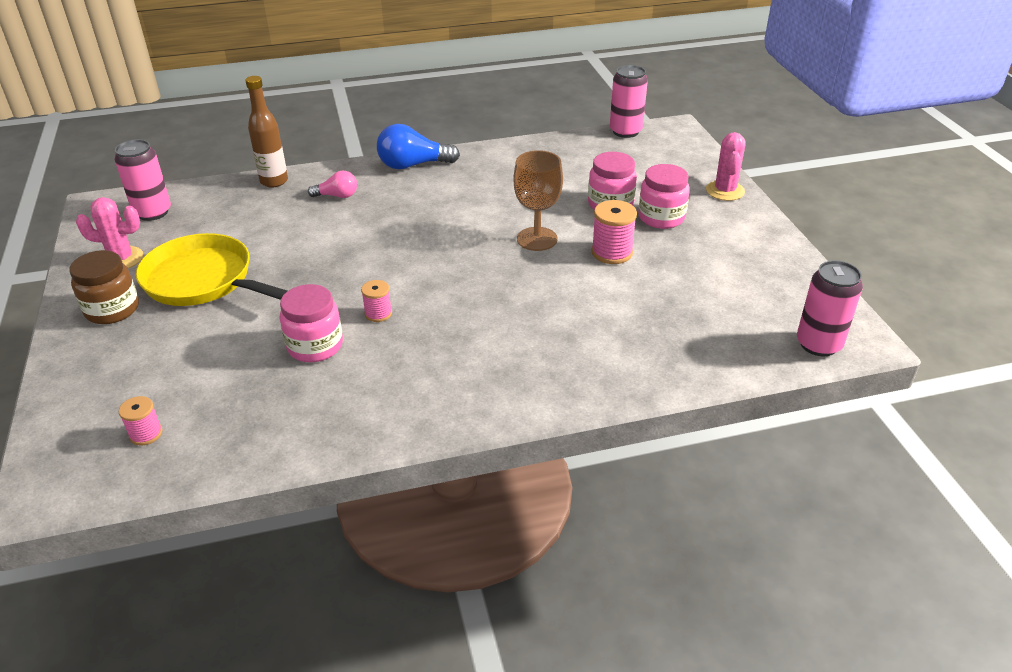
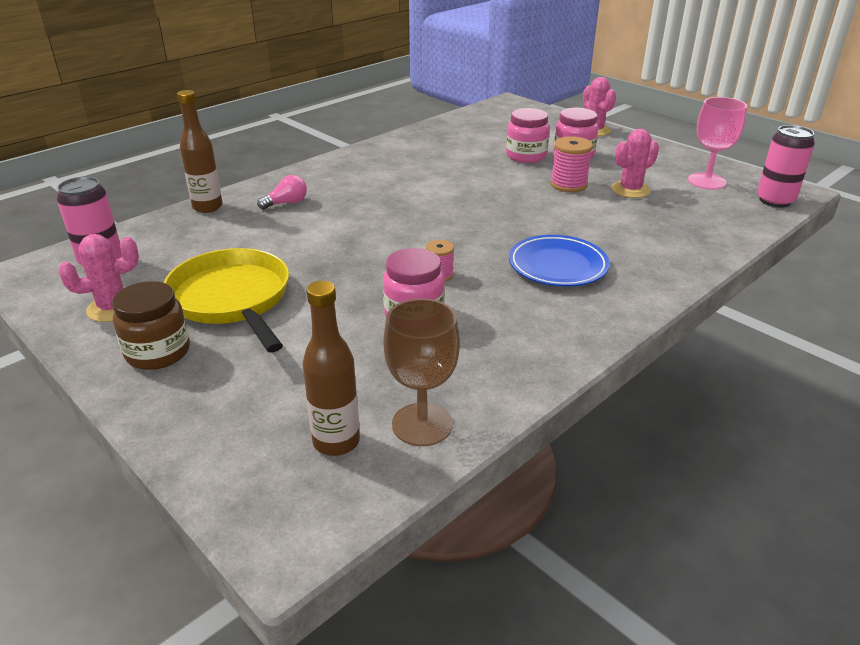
camera: 30 degrees left, 5 degrees down
(146, 434) = (336, 442): pink spool -> brown bottle
(203, 280) = (232, 299): yellow pan -> yellow pan turned 60 degrees clockwise
(413, 165) = (329, 167): blue light bulb -> none
(490, 341) = (557, 266): none -> blue plate
(537, 239) = (501, 190): brown goblet -> brown goblet (422, 424)
(625, 131) = (475, 110): pink can -> none
(669, 279) = (630, 190): none -> pink cactus
(770, 294) = (706, 181): none -> pink goblet

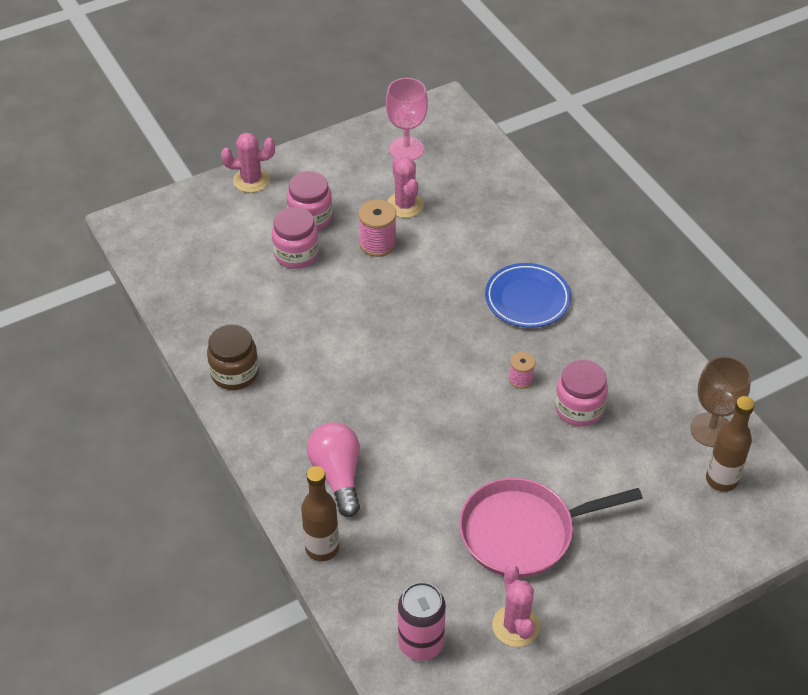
camera: 75 degrees left, 15 degrees up
(158, 352) = (595, 587): brown jar -> brown jar (235, 373)
(232, 299) = (523, 532): yellow pan -> pink pan
(286, 203) = (337, 475): pink light bulb -> pink light bulb, size x1.71
(775, 201) = (459, 125): pink can -> none

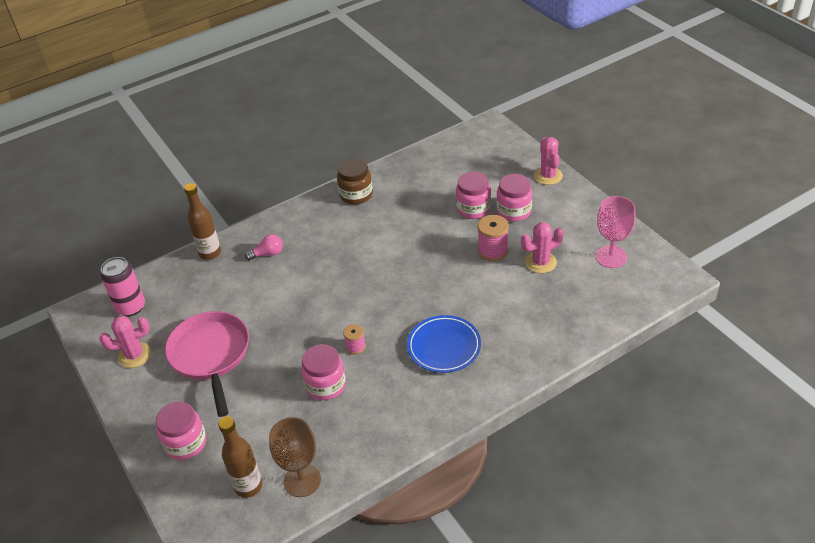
camera: 90 degrees right, 5 degrees down
(337, 475) = (268, 254): pink light bulb -> pink light bulb, size x0.58
(663, 548) = (186, 443): none -> pink jar

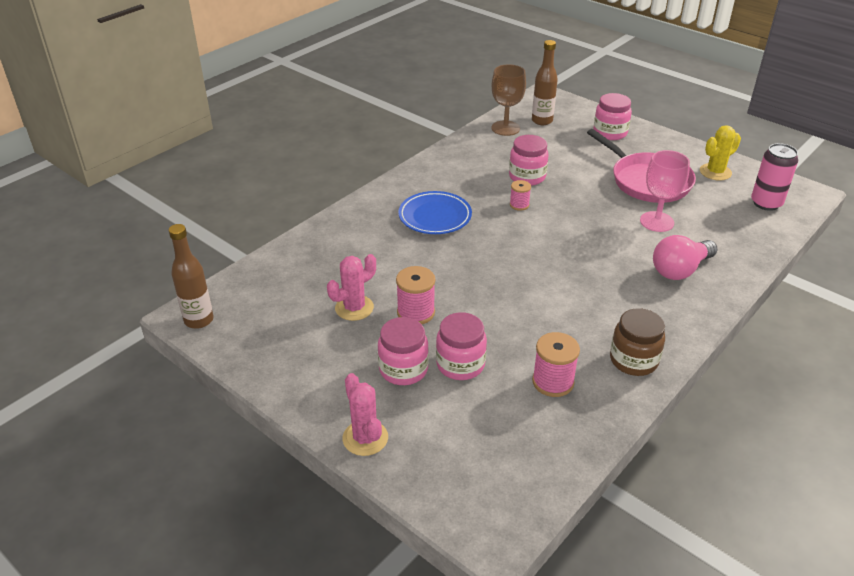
camera: 160 degrees right, 5 degrees down
(134, 355) = (715, 172): pink cactus -> yellow cactus
(210, 253) = (746, 261): brown bottle -> brown bottle (199, 320)
(268, 254) = (680, 270): pink light bulb -> pink light bulb, size x1.71
(417, 190) = (553, 382): none -> pink spool
(611, 257) = (268, 327): pink goblet -> pink goblet (657, 222)

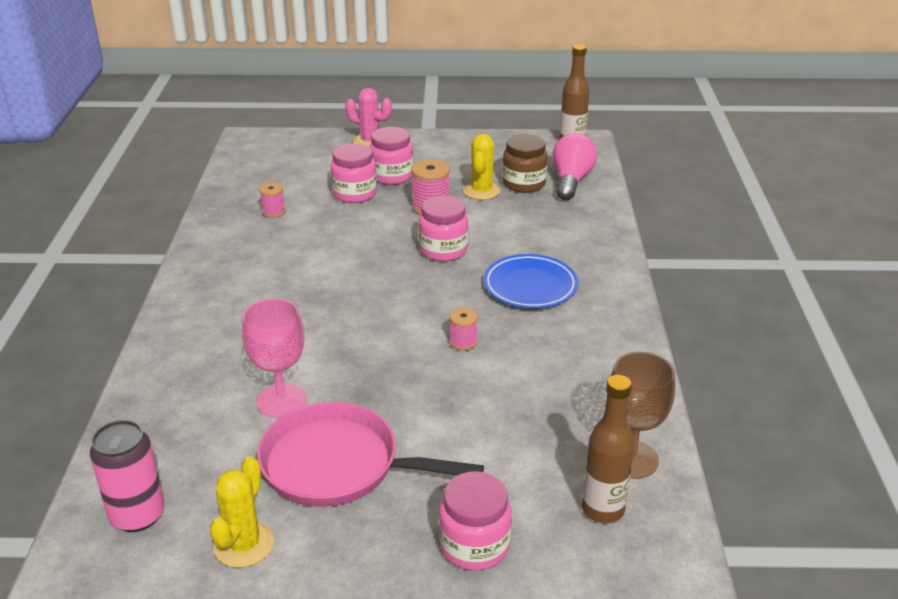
camera: 140 degrees right, 5 degrees down
(354, 308) = (481, 191): pink cactus -> yellow cactus
(527, 177) = (499, 386): pink jar -> pink jar (443, 250)
(553, 382) = (273, 212): pink spool -> pink spool, size x0.61
(633, 360) = (217, 250): brown jar -> brown jar (524, 184)
(680, 270) = (218, 349): pink light bulb -> pink light bulb (571, 181)

